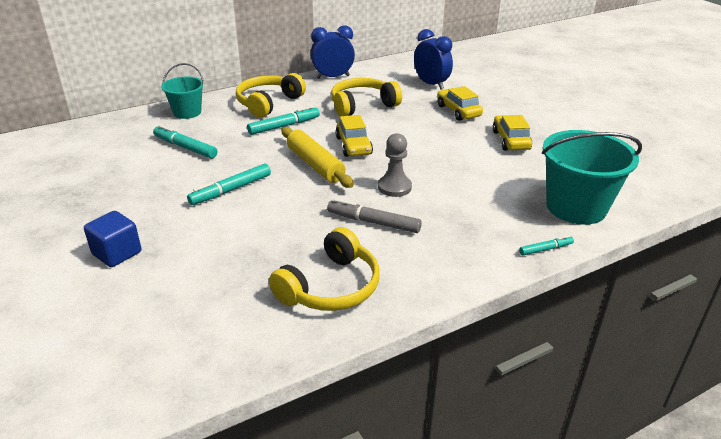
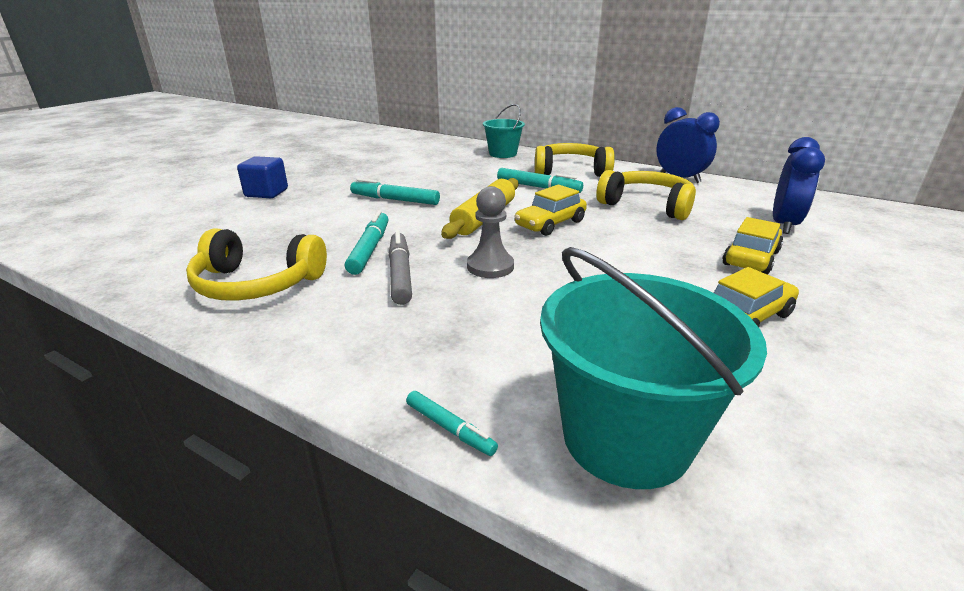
camera: 60 degrees right, 5 degrees down
(185, 147) = (445, 168): turquoise marker -> turquoise marker (370, 249)

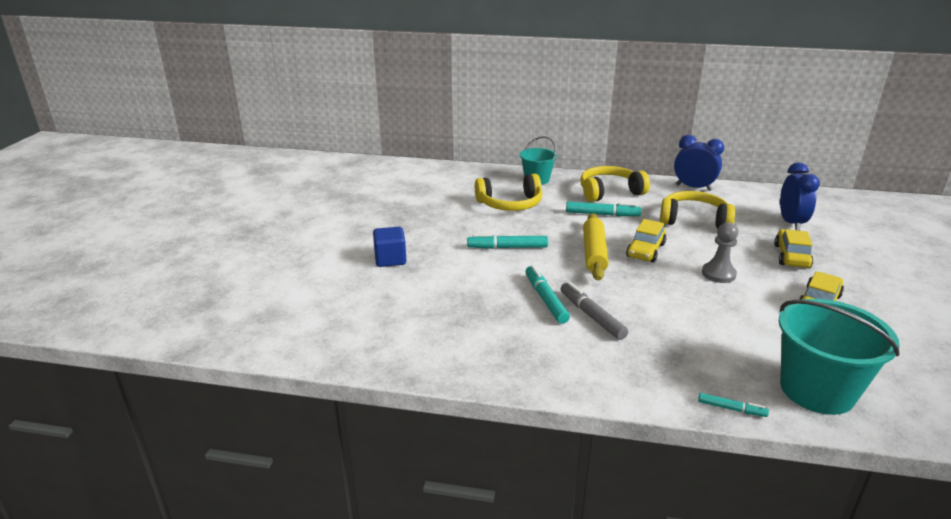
camera: 20 degrees left, 0 degrees up
(257, 284) = (503, 346): yellow headphones -> yellow headphones (510, 204)
(490, 266) = (643, 297): grey pawn -> grey pawn (718, 274)

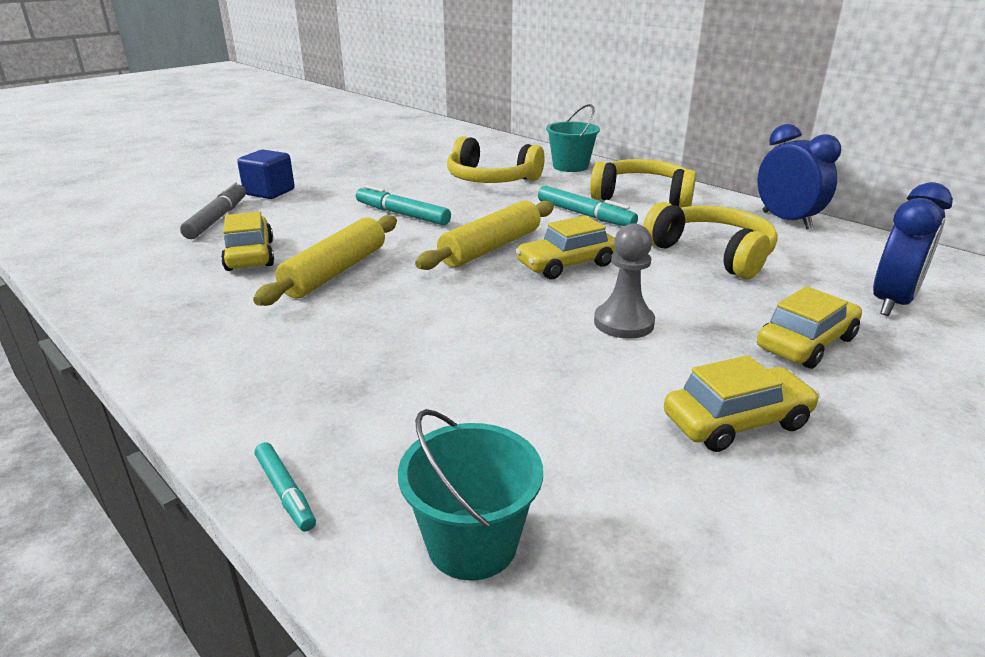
camera: 35 degrees right, 0 degrees up
(477, 308) = (250, 255): none -> yellow car
(545, 299) = (336, 271): turquoise marker -> yellow rolling pin
(591, 316) = (349, 306): grey marker -> grey marker (217, 218)
(817, 390) = (472, 543): turquoise bucket -> turquoise bucket, size x0.59

